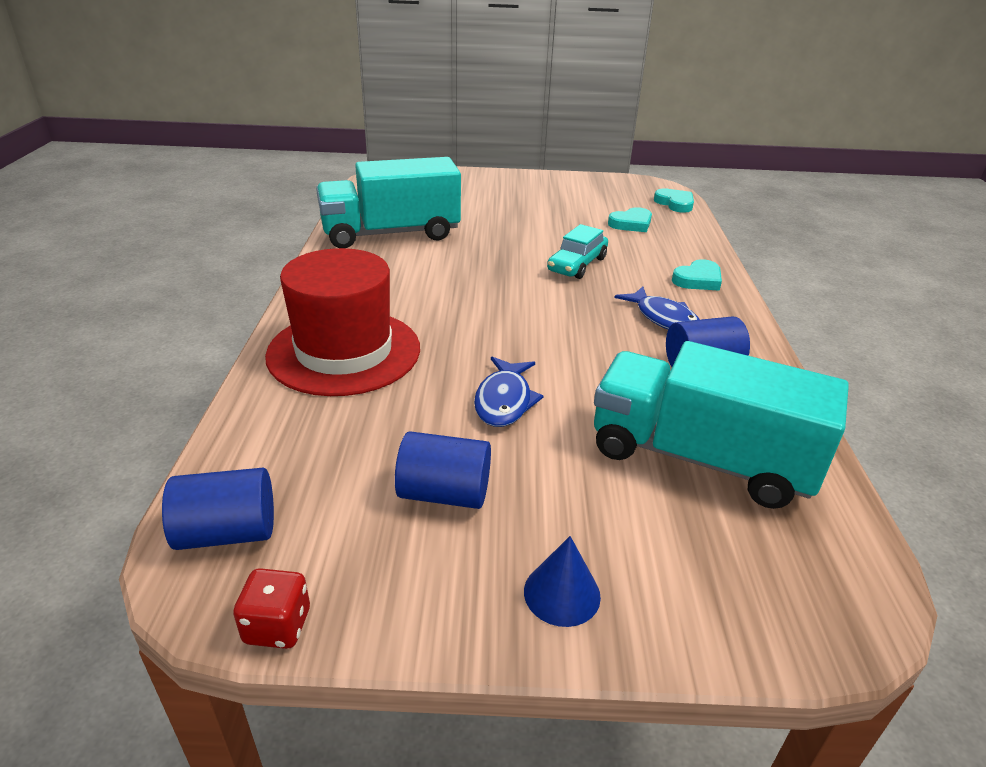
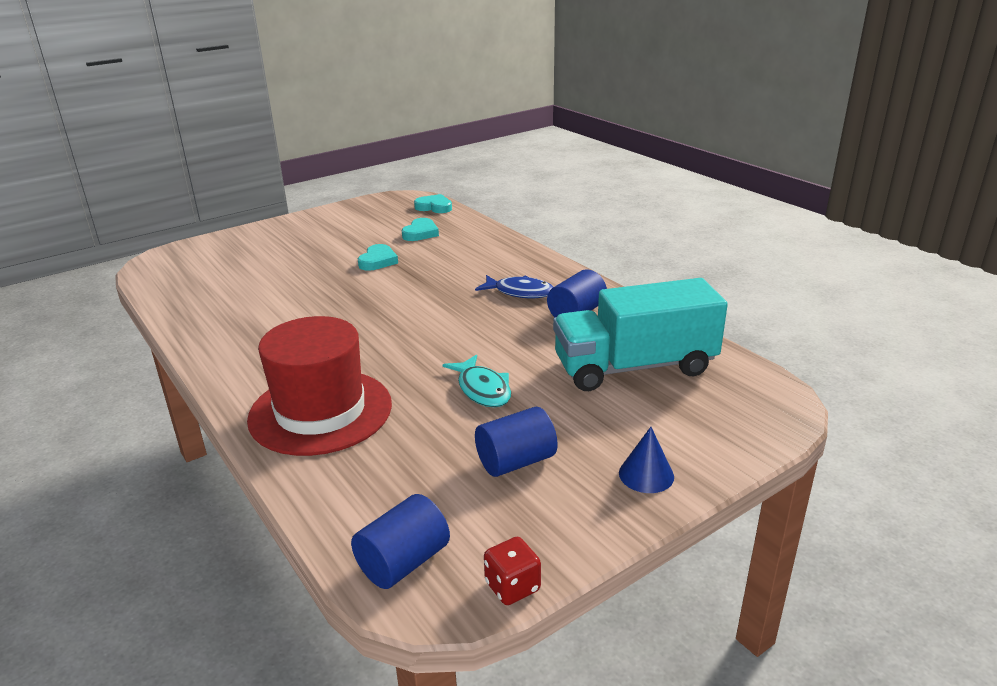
camera: 35 degrees left, 5 degrees down
(391, 234) = (232, 309): turquoise truck -> none
(504, 401) = (482, 389): blue fish -> turquoise fish
(577, 265) = (418, 278): turquoise car -> none
(698, 280) = (512, 258): turquoise heart -> turquoise heart (378, 261)

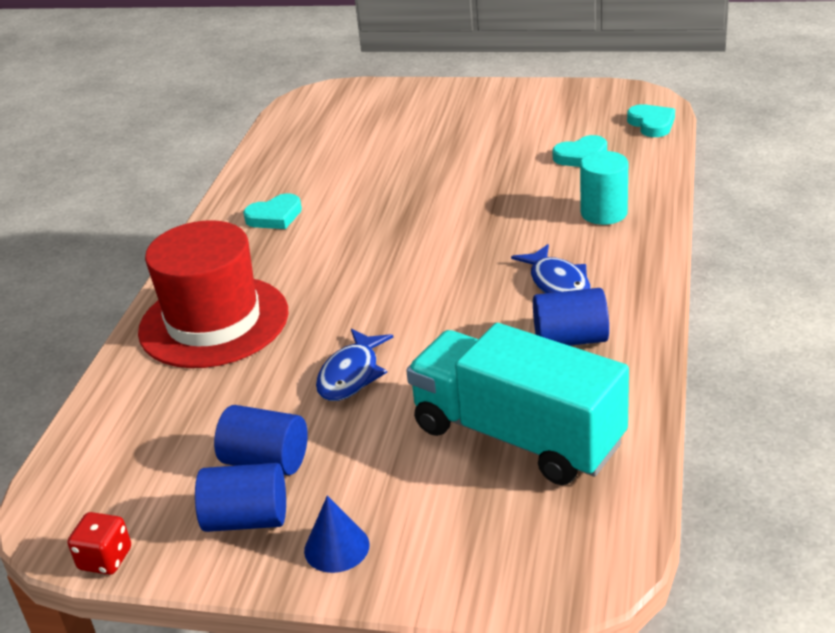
camera: 50 degrees right, 5 degrees up
(378, 261) = (487, 176): turquoise heart -> turquoise heart (275, 216)
(403, 562) = (80, 487): blue cylinder -> blue cylinder (246, 519)
(482, 389) = (351, 375): turquoise fish -> blue fish
(484, 253) = (604, 213): none -> turquoise cylinder

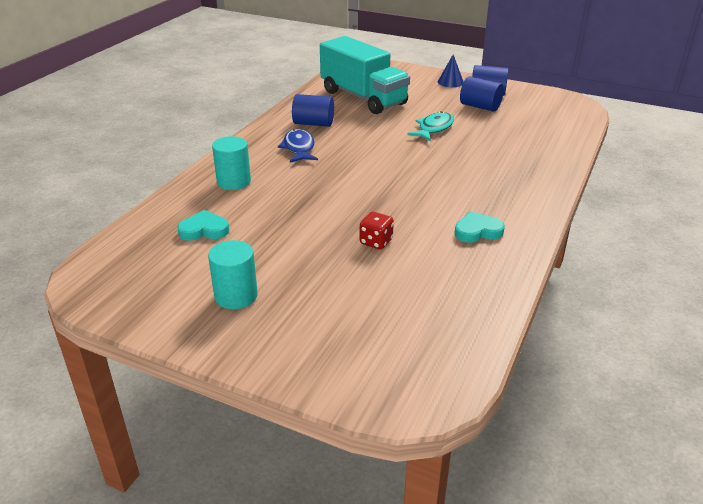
camera: 170 degrees left, 0 degrees up
(105, 559) = (547, 91): red dice -> red dice (376, 242)
(214, 322) = (516, 166): red hat -> none
(351, 375) = (434, 128): blue fish -> turquoise fish
(497, 117) = (236, 296): none -> turquoise cylinder
(651, 124) = (116, 249): turquoise heart -> none

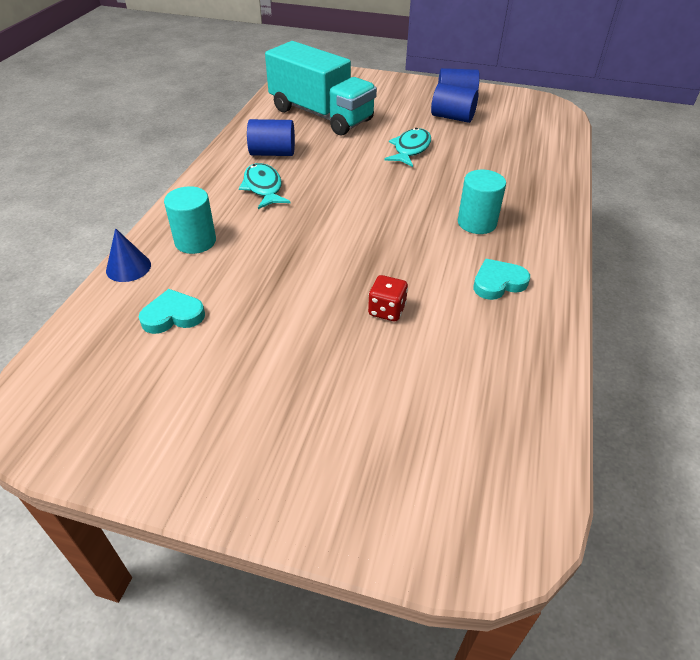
camera: 10 degrees left, 10 degrees up
(236, 296) = (234, 412): turquoise cylinder -> turquoise cylinder (476, 223)
(299, 148) = (263, 188): blue fish -> turquoise fish
(450, 82) = (412, 88): blue cone -> blue cone (128, 267)

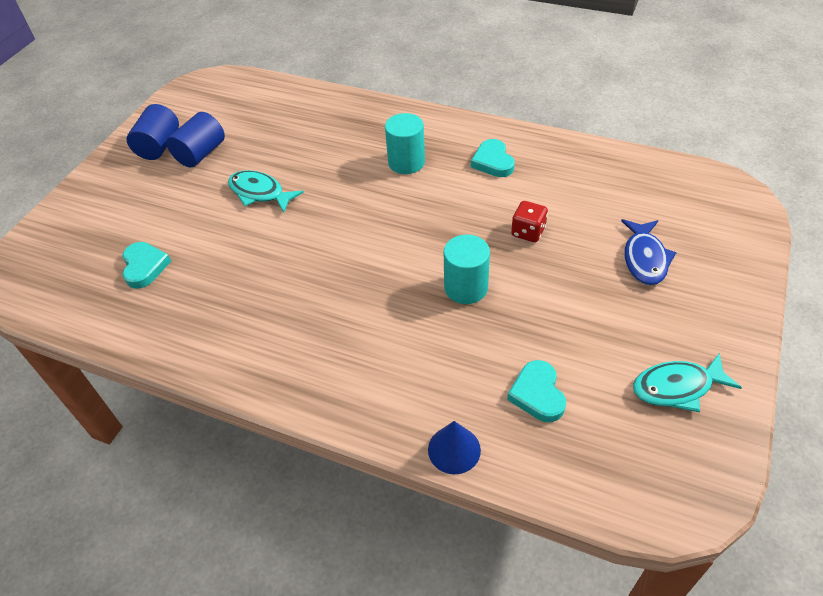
camera: 80 degrees left, 5 degrees up
(195, 241) = (410, 385): turquoise cylinder -> turquoise cylinder (466, 288)
(263, 188) = (308, 324): turquoise fish -> turquoise fish (677, 387)
(272, 153) = (228, 316): blue cylinder -> none
(321, 115) = (144, 267): turquoise truck -> turquoise heart
(355, 411) = (644, 258): none -> blue fish

